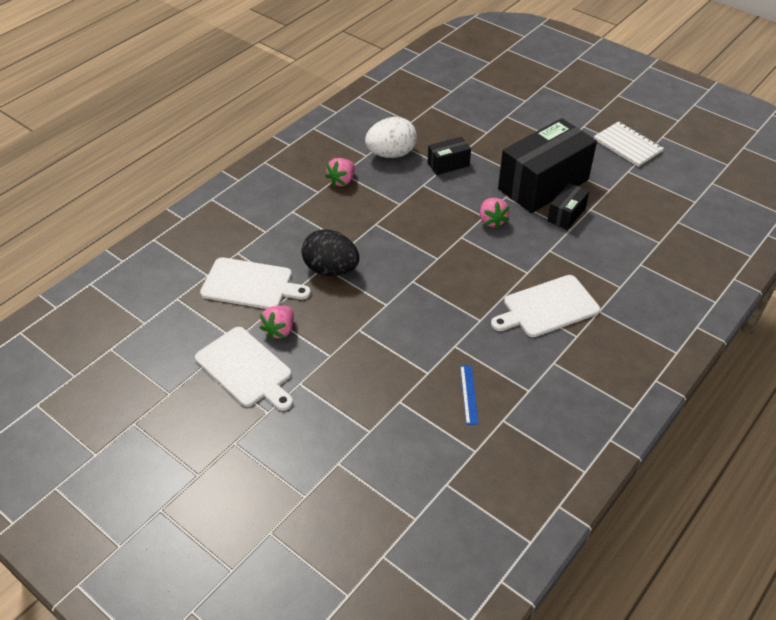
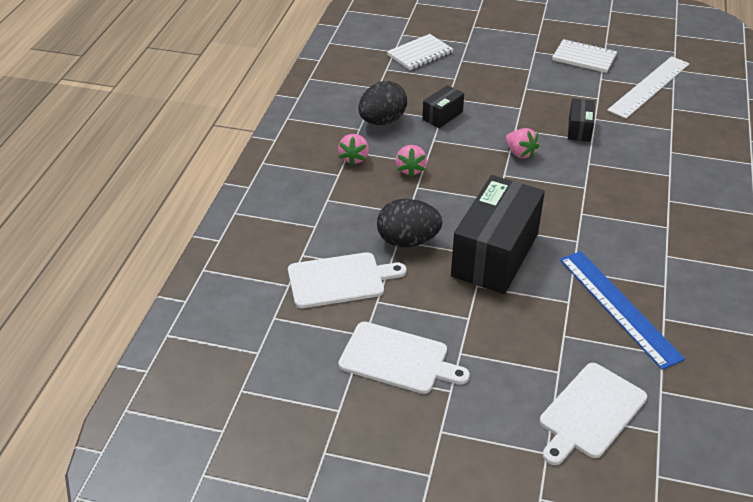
camera: 25 degrees left, 5 degrees down
(280, 330) = (402, 312): pink strawberry -> pink strawberry (410, 169)
(391, 154) = (382, 121): white egg -> black egg
(468, 394) = (618, 307): blue ruler -> blue ruler, size x2.27
(472, 100) = (420, 54): none -> white notebook
(543, 184) = (539, 109): black box -> black box (495, 255)
(547, 307) = (625, 211): white cutting board -> white cutting board (590, 413)
(671, 193) = (649, 87): none -> white ruler

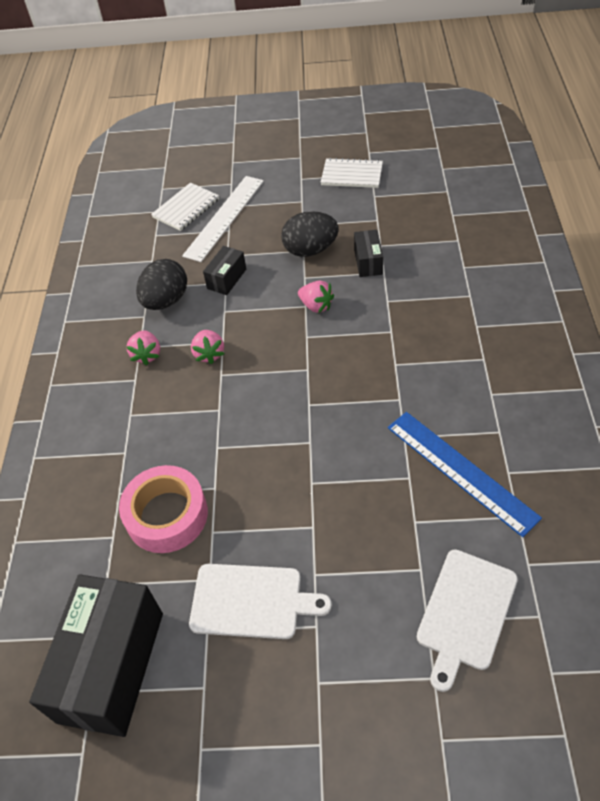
camera: 10 degrees left, 10 degrees up
(340, 280) = (167, 515): white cutting board -> pink tape
(408, 241) = (227, 445): black egg -> black egg (310, 250)
(495, 255) = (321, 439): black box -> black box (111, 666)
(649, 87) = (424, 194): white ruler -> white ruler (225, 217)

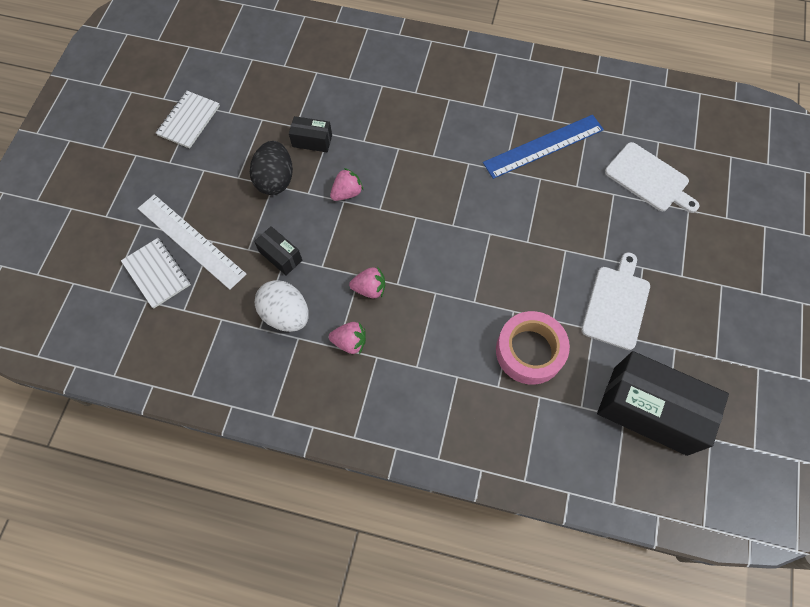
camera: 80 degrees left, 15 degrees up
(166, 301) = (286, 314): black egg -> white egg

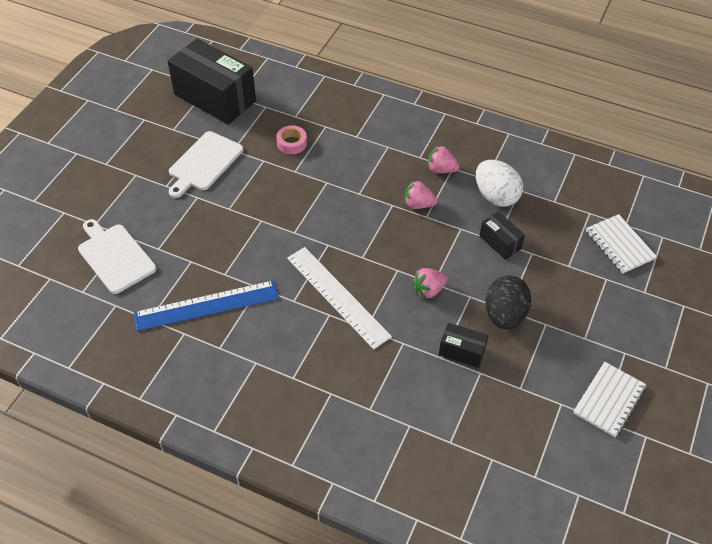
camera: 170 degrees left, 15 degrees down
(191, 240) = (589, 269): white ruler -> white ruler (337, 296)
(529, 351) = (292, 143): pink tape -> pink tape, size x0.52

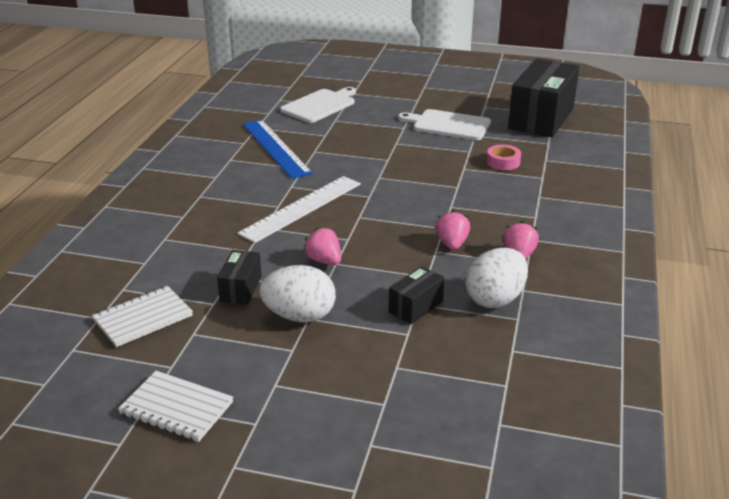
camera: 80 degrees right, 20 degrees down
(504, 315) = (299, 316): black egg -> white egg
(619, 245) = (454, 417): white notebook -> white notebook (143, 318)

